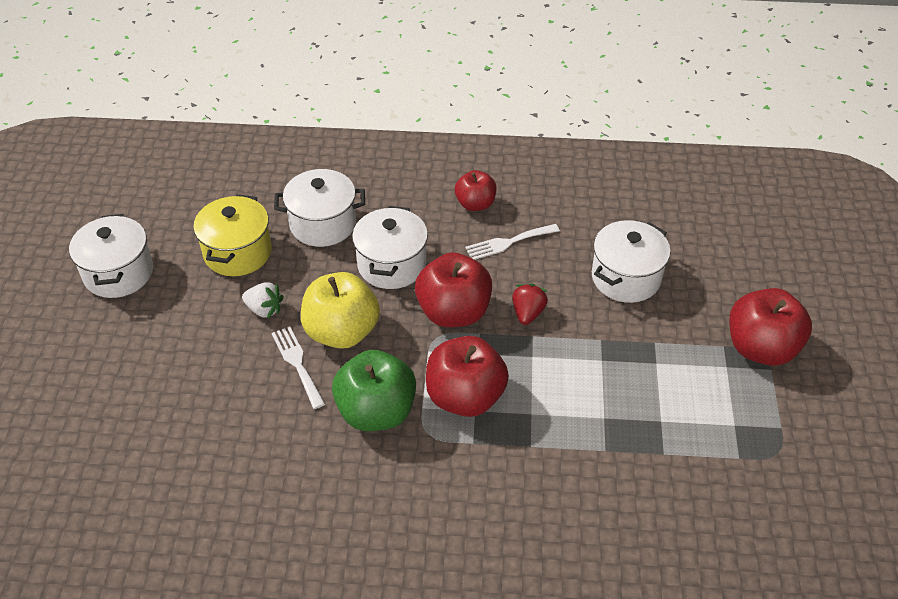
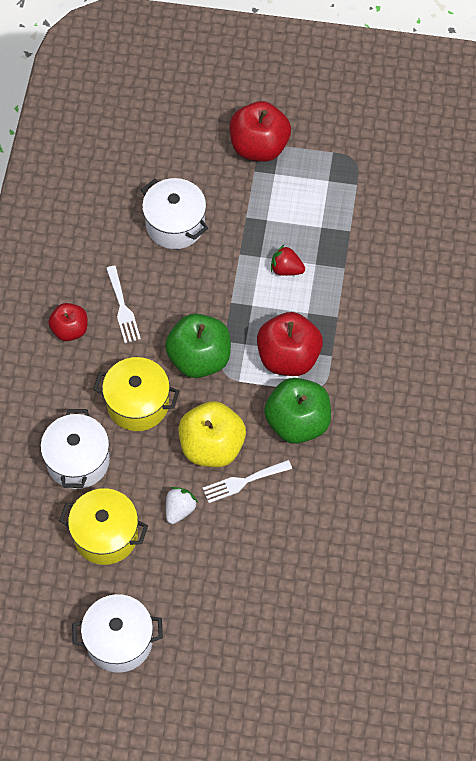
camera: 85 degrees left, 15 degrees up
(391, 264) = (138, 404): white pot -> yellow pot
(453, 312) = (199, 358): red apple -> green apple
(528, 313) = (206, 302): red strawberry -> red strawberry (286, 269)

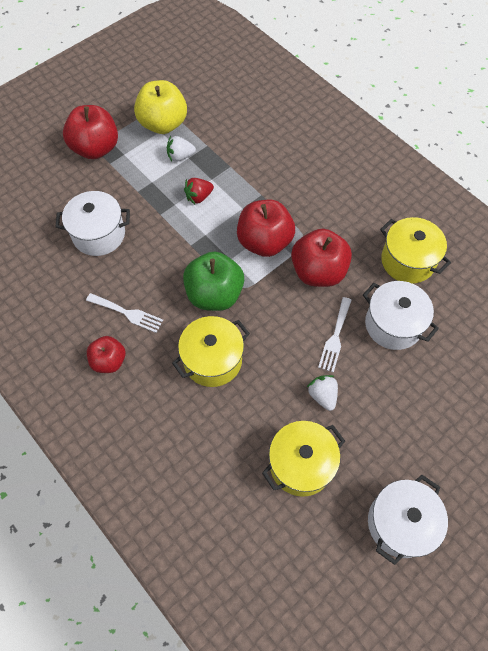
camera: 50 degrees left, 0 degrees up
(78, 461) = (221, 437): white pot -> white pot (393, 325)
(212, 446) = (290, 337): yellow apple -> yellow apple (163, 124)
(297, 422) = (318, 272): green apple -> red apple
(316, 219) = (180, 156): none -> white strawberry
(378, 488) = (407, 261): none -> yellow pot

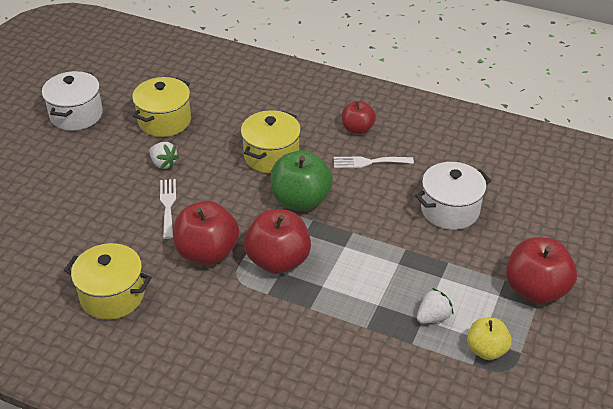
camera: 155 degrees right, 20 degrees down
(163, 124) = (486, 350): yellow apple -> yellow apple, size x0.60
(199, 197) = (378, 280): red strawberry -> none
(393, 325) = (114, 233): white pot -> none

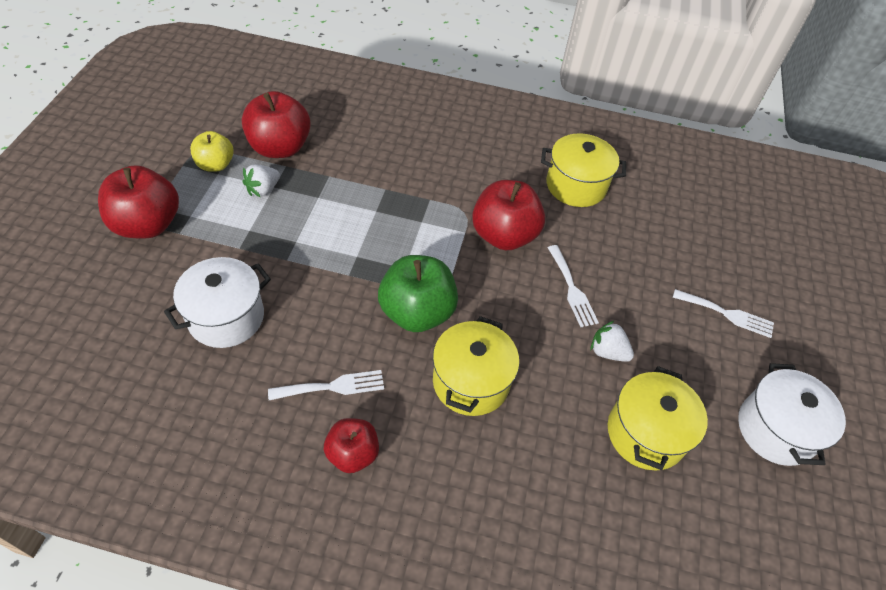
camera: 165 degrees right, 10 degrees up
(52, 178) = (727, 314): none -> white fork
(278, 261) = (427, 233): red apple -> red apple (280, 148)

